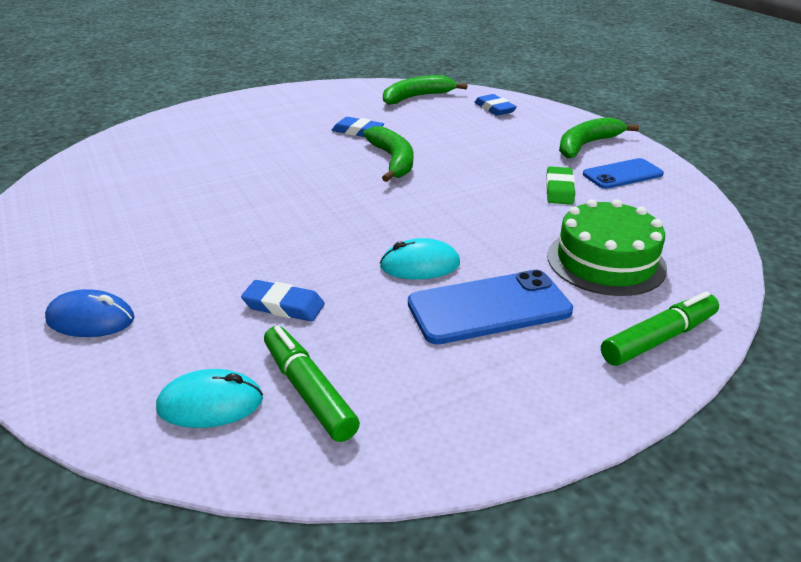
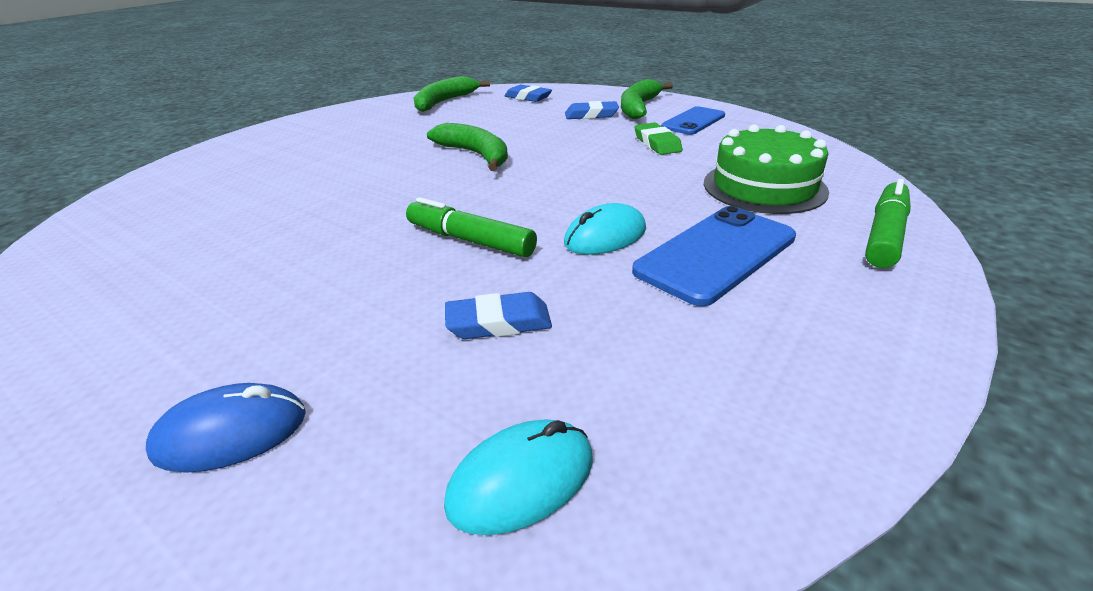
camera: 25 degrees left, 0 degrees up
(308, 391) = (630, 409): green marker -> green marker (470, 240)
(357, 131) = (412, 139): blue eraser -> blue eraser (591, 115)

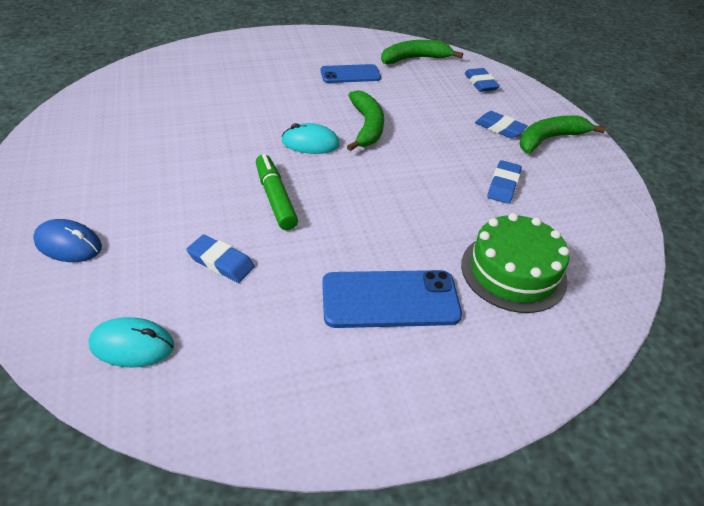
camera: 35 degrees right, 10 degrees up
(605, 236) = (348, 243): turquoise mouse -> turquoise mouse (310, 143)
(657, 143) = (503, 185): green eraser -> blue eraser
(693, 121) = (569, 178): blue phone -> blue phone (350, 74)
(884, 234) = (526, 363): green marker -> none

